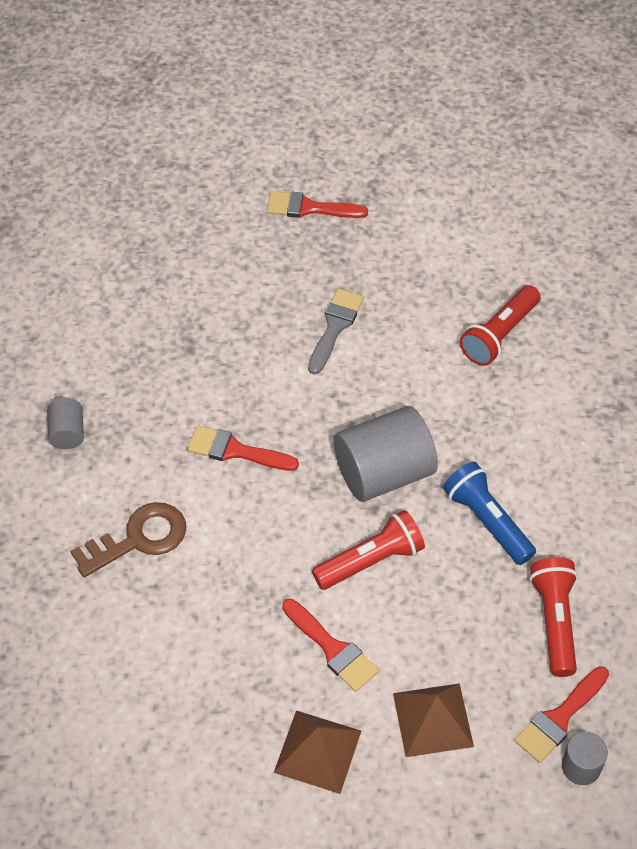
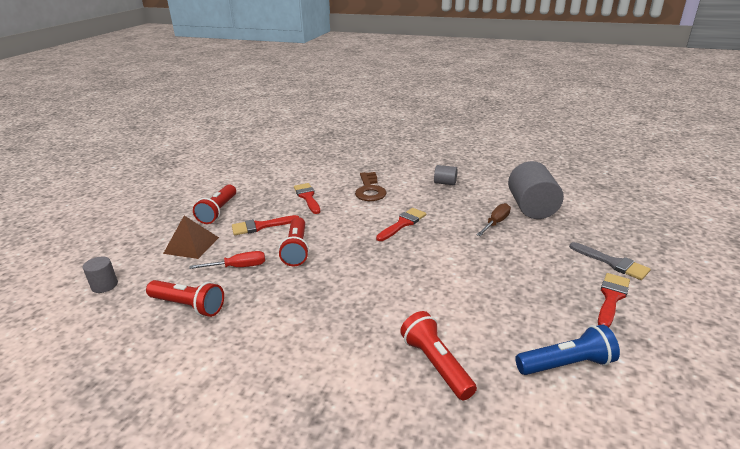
camera: 115 degrees right, 25 degrees down
(183, 337) = (495, 223): none -> brown screwdriver
(317, 751) = (218, 211): brown pyramid -> red flashlight
(335, 327) = (481, 280): grey brush -> grey brush (612, 263)
(384, 473) = (349, 269): grey cylinder -> grey cylinder (531, 208)
(449, 613) = (238, 267): none -> red screwdriver
(487, 521) = (280, 301): blue flashlight -> blue flashlight (566, 364)
(559, 718) = (136, 287): red brush -> red brush (307, 197)

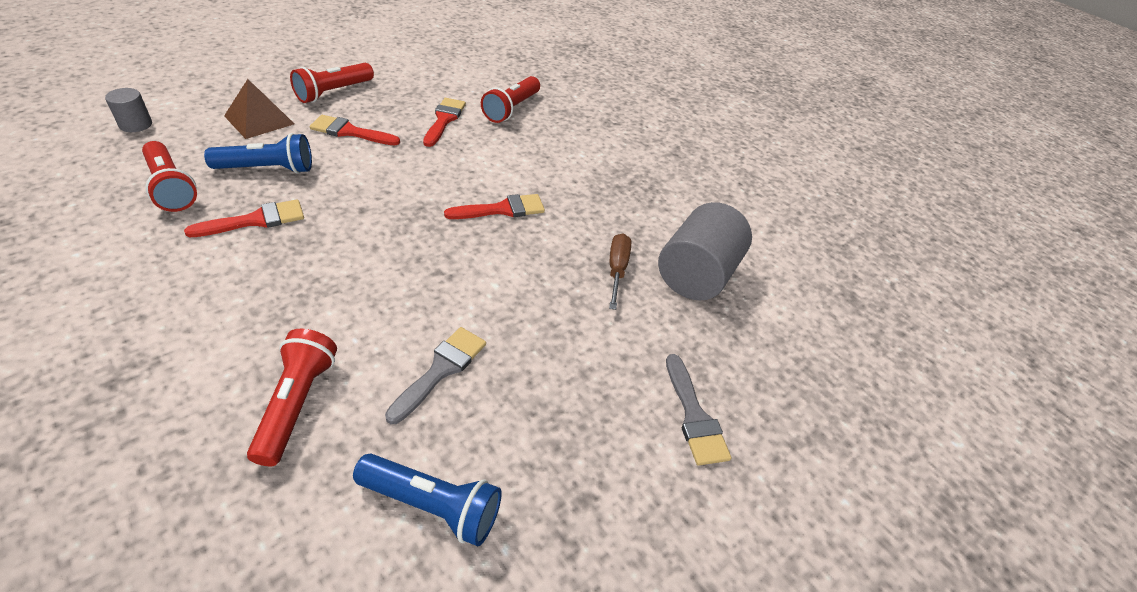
camera: 25 degrees right, 15 degrees up
(238, 267) = (267, 169): red screwdriver -> blue flashlight
(296, 249) = (347, 179): red flashlight -> red flashlight (511, 109)
(370, 190) = (525, 145): brown key -> none
(445, 183) = (630, 181): grey cylinder -> none
(482, 307) = (441, 370): none -> grey brush
(495, 223) = (617, 270): brown screwdriver -> brown screwdriver turned 60 degrees counterclockwise
(611, 297) = (619, 461): red brush -> red brush (255, 220)

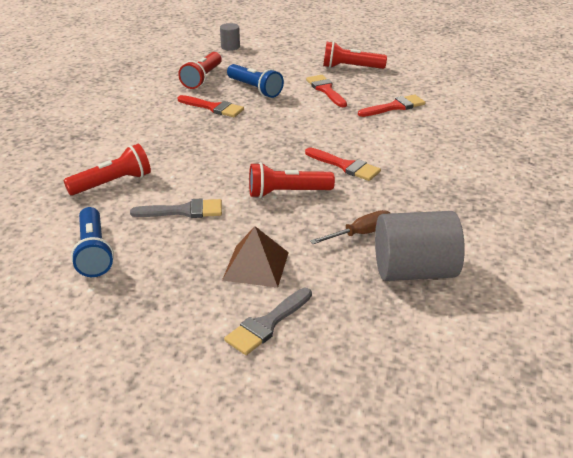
camera: 60 degrees right, 10 degrees down
(259, 120) = (288, 66): brown pyramid -> brown pyramid (256, 266)
(511, 109) = (456, 120): red flashlight -> red flashlight (287, 193)

